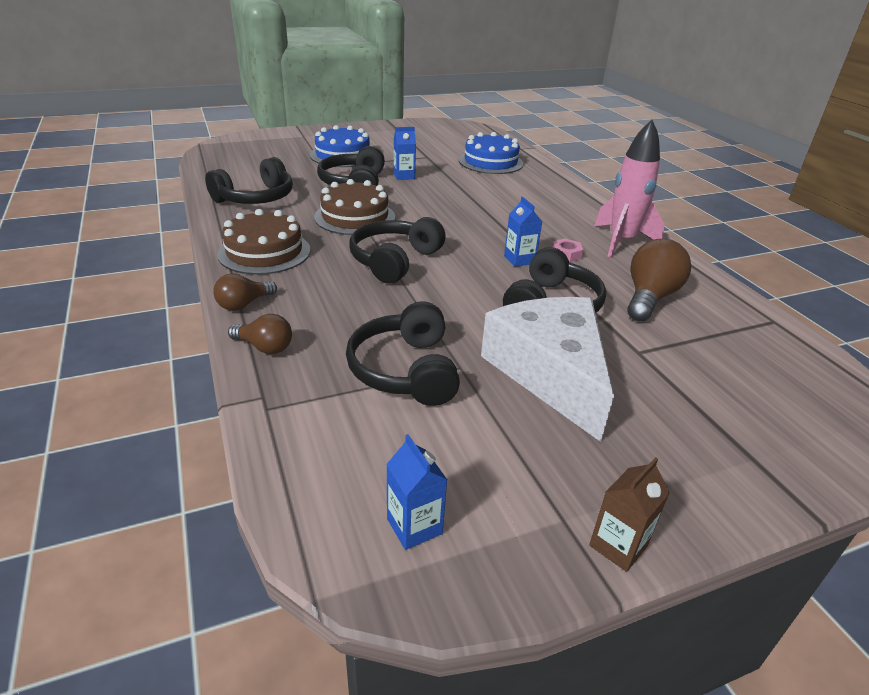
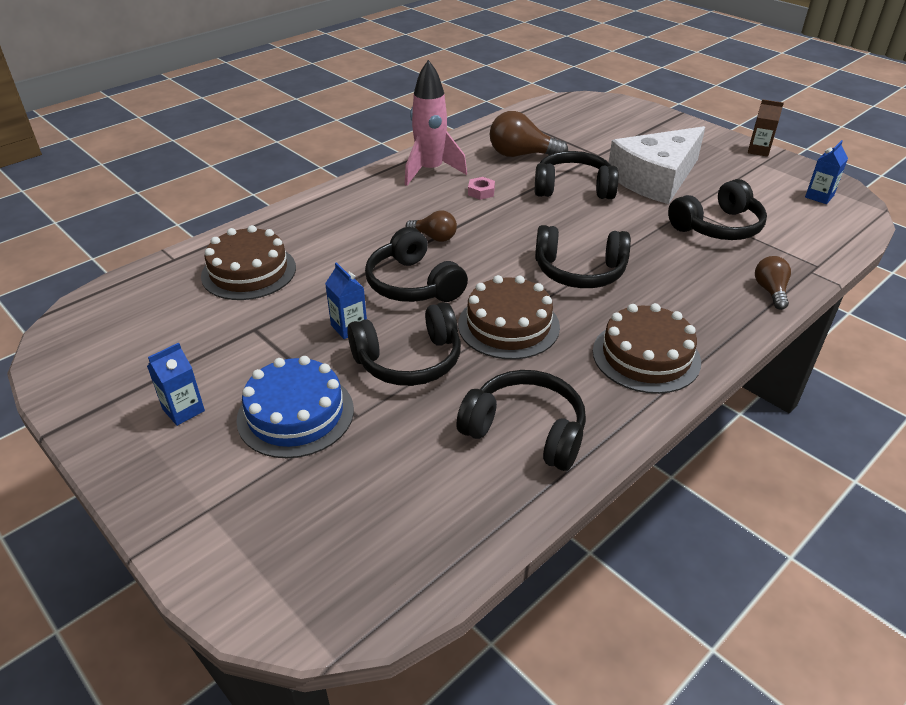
camera: 110 degrees left, 5 degrees up
(244, 304) = (738, 326): brown light bulb -> brown light bulb (434, 237)
(434, 200) = (413, 284): none -> black headphones
(490, 162) = (249, 272): blue cake -> brown cake
(519, 259) = (512, 211): blue carton -> blue carton (183, 410)

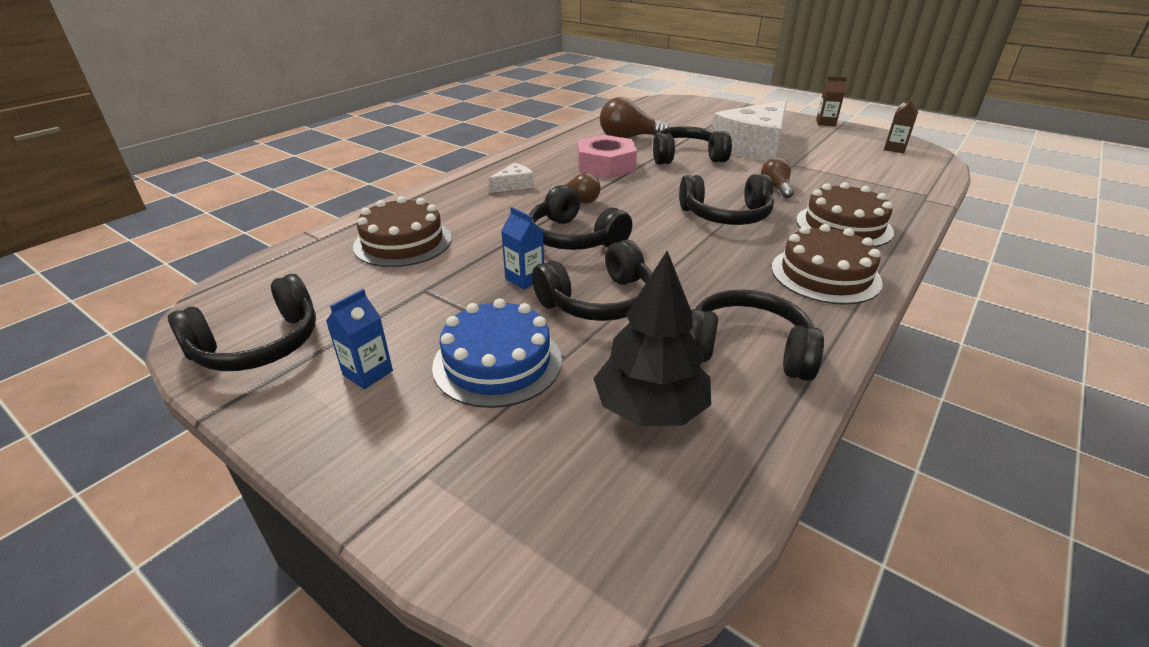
camera: 10 degrees left, 5 degrees down
(377, 210) = (514, 185): none -> white cheese
(411, 477) = (650, 409): none -> black tree
(430, 171) = (552, 154): pink rocket -> none
(481, 192) = (605, 165): pink nut -> pink nut, size x2.33
(508, 325) = (682, 262): brown cake -> brown cake (843, 226)
(718, 227) = (826, 174): black headphones -> black headphones (259, 345)
(770, 291) = (901, 215): brown light bulb -> brown light bulb (776, 188)
(819, 196) = (894, 149): blue carton -> brown carton

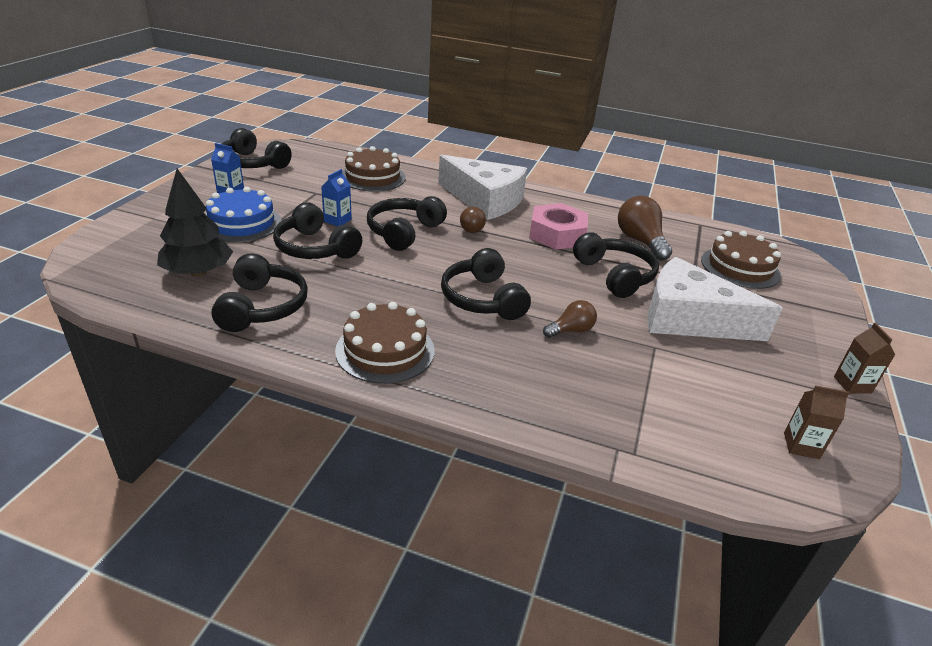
camera: 70 degrees right, 0 degrees up
(514, 185) = (485, 200): white cheese -> white cheese, size x2.40
(843, 226) = (497, 371): brown cake -> brown cake (740, 267)

